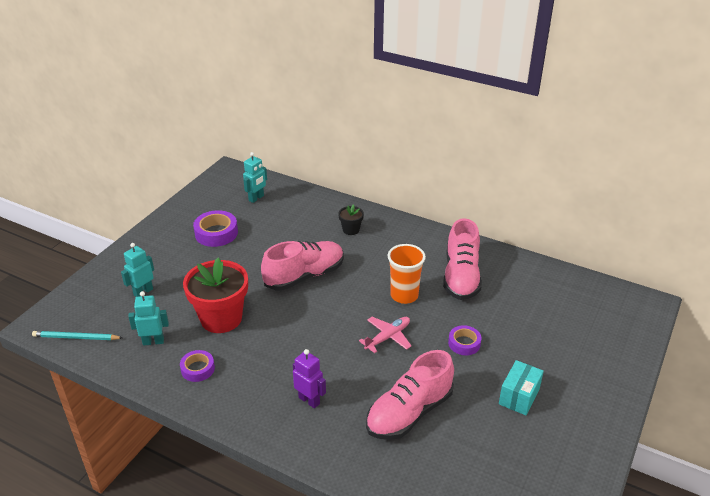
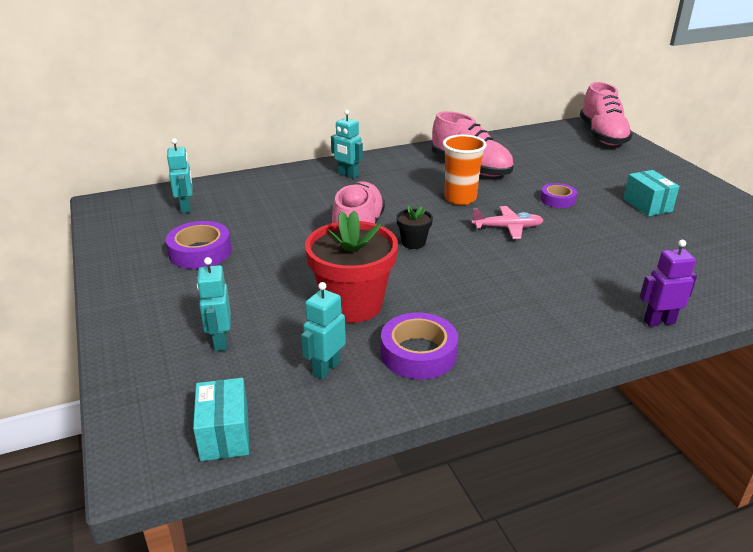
camera: 50 degrees left, 5 degrees down
(76, 337) = (225, 434): turquoise pencil -> turquoise box
(198, 369) = (418, 353): purple tape -> purple tape, size x1.58
(309, 400) = (550, 302): purple robot -> purple robot (659, 321)
(351, 230) = (327, 184): black flower pot -> black flower pot (413, 242)
(374, 230) = (348, 175): none -> turquoise robot
(387, 337) = (507, 228): pink plane -> pink plane turned 90 degrees clockwise
(409, 413) = (620, 258): pink shoe -> pink shoe (602, 135)

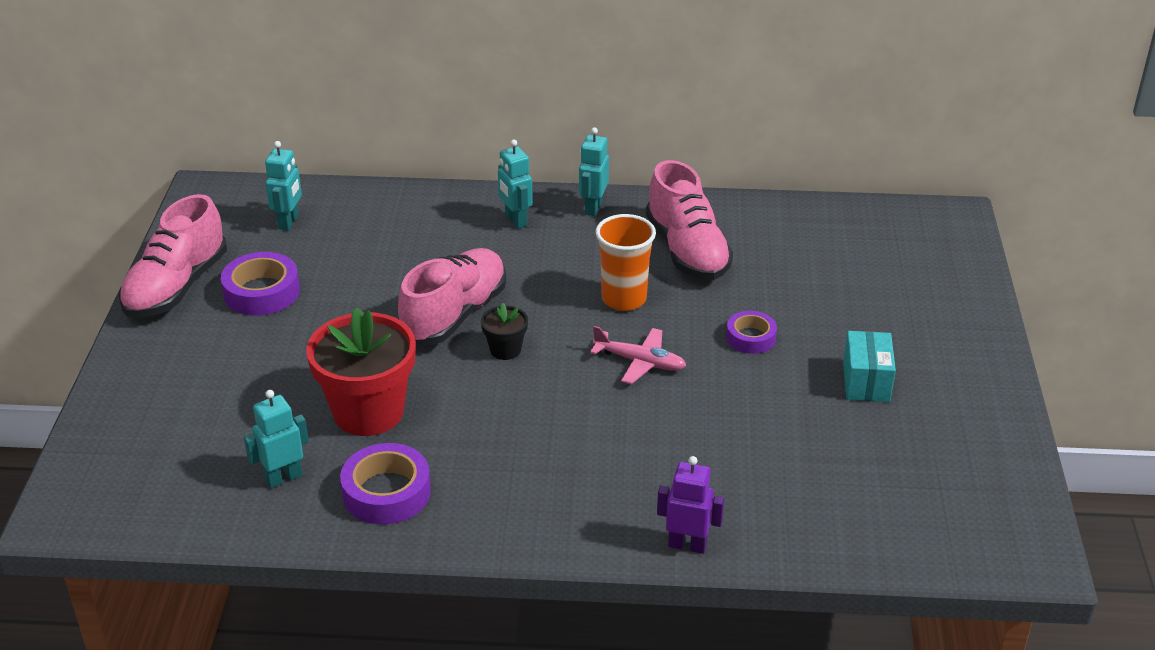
camera: 25 degrees right, 5 degrees up
(220, 341) = (206, 413): turquoise robot -> turquoise robot (593, 208)
(225, 434) = (145, 513): turquoise box -> none
(602, 135) = (942, 242): pink shoe -> pink shoe (176, 287)

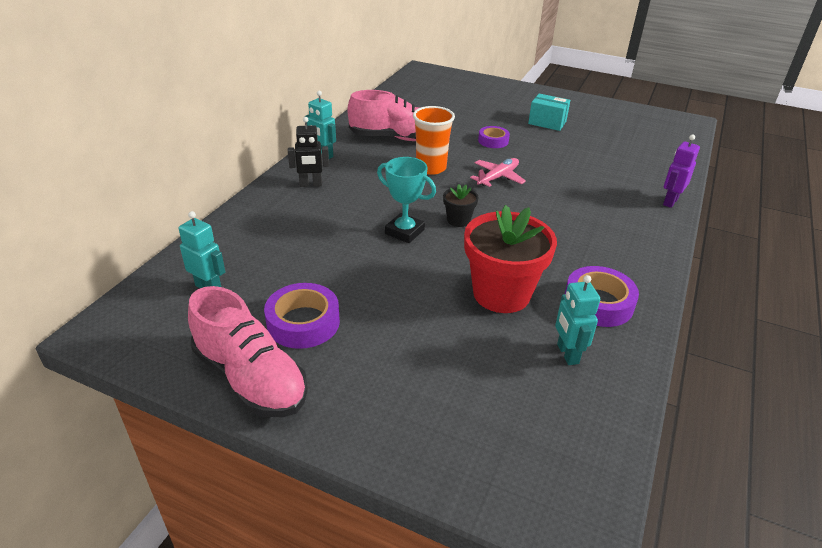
camera: 70 degrees left, 0 degrees up
(455, 314) = (404, 232): pink shoe -> turquoise trophy
(515, 220) = (311, 185): turquoise robot -> black robot

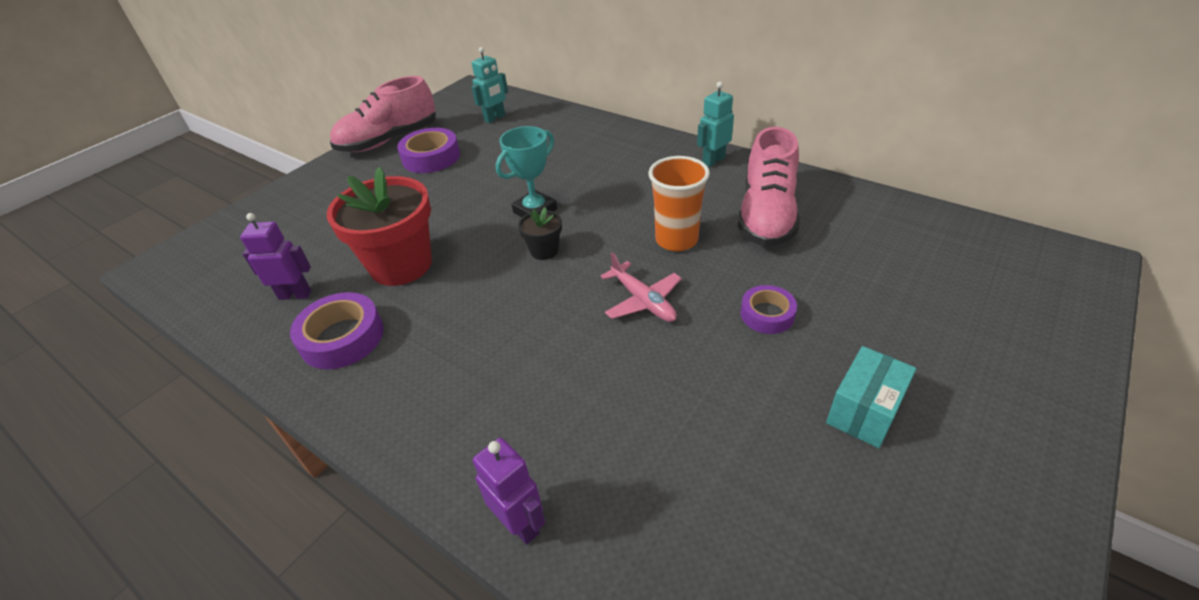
camera: 105 degrees right, 5 degrees up
(311, 185) = (644, 155): black robot -> none
(567, 354) = (295, 295): turquoise robot -> purple robot

